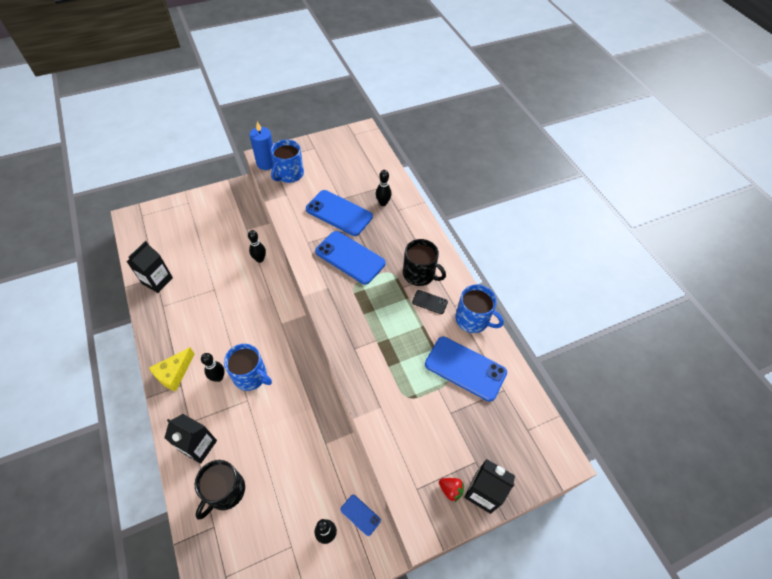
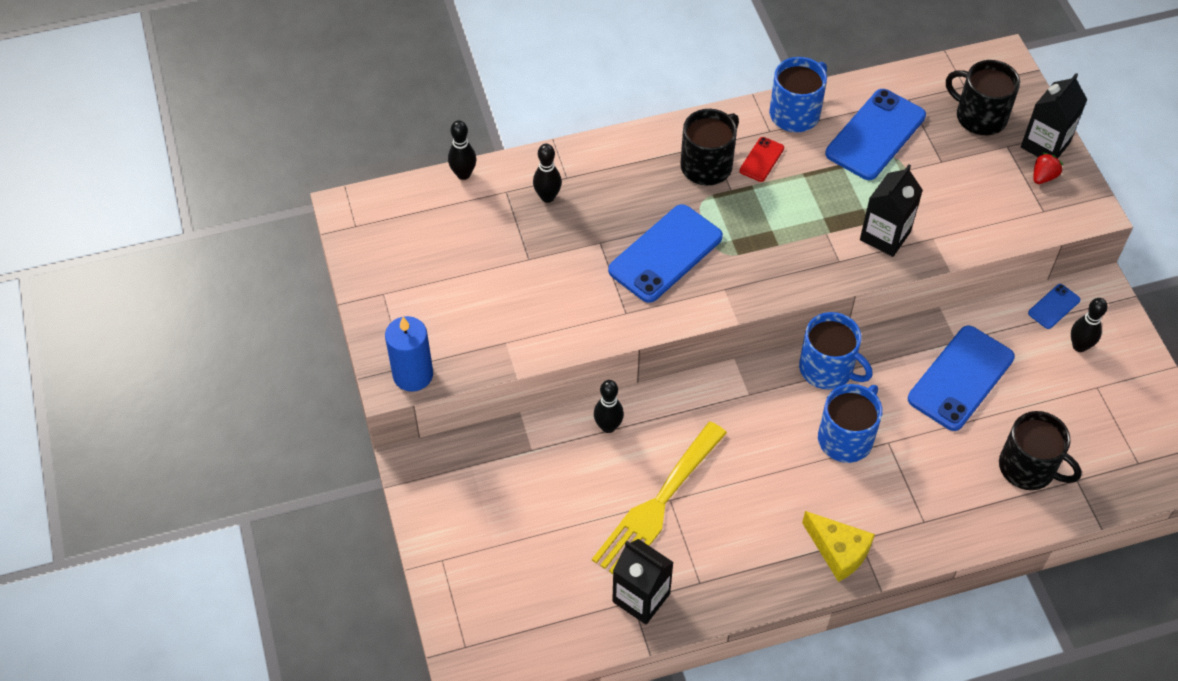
camera: 80 degrees left, 0 degrees up
(198, 446) = (962, 506): black carton -> black carton (885, 236)
(211, 284) = (657, 505): none -> yellow fork
(218, 377) = (847, 484): black bowling pin -> black bowling pin (463, 174)
(289, 174) = (450, 337): blue mug -> blue mug (827, 369)
(339, 213) = (563, 263): blue phone -> blue phone (960, 378)
(429, 302) = (761, 159): black phone -> red phone
(500, 441) = (980, 116): none -> black mug

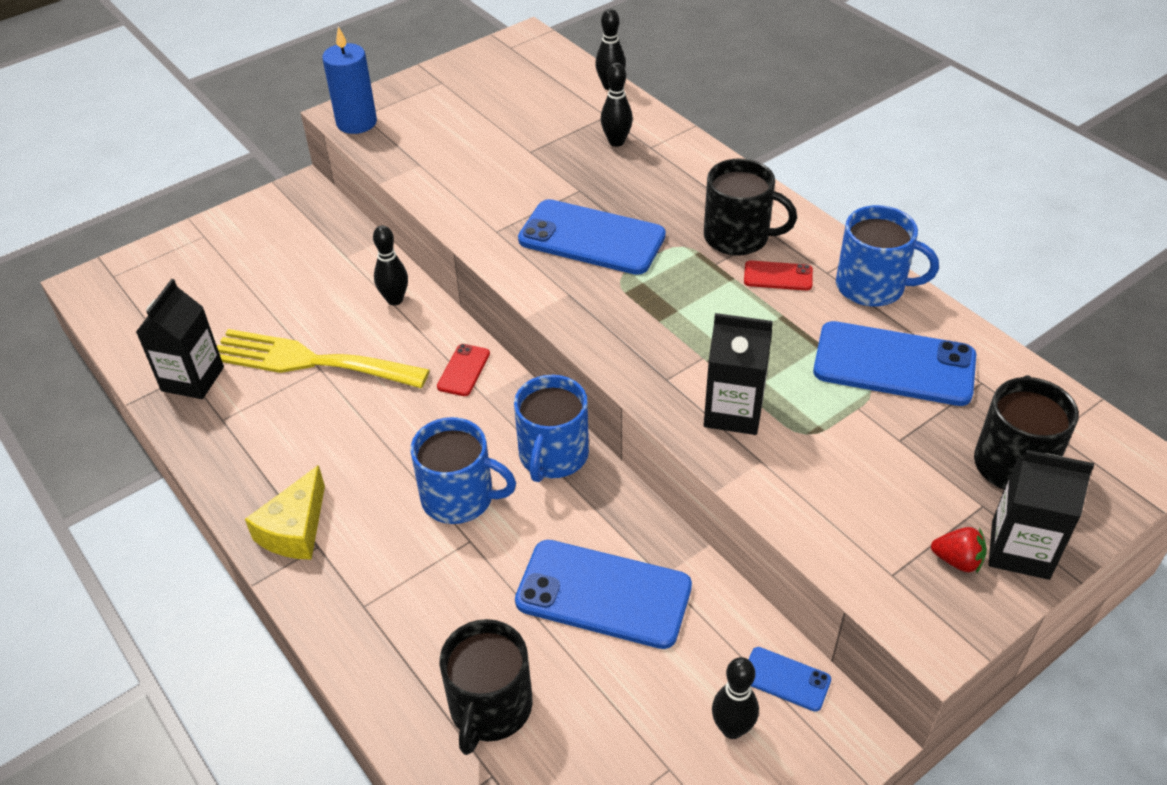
camera: 70 degrees right, 10 degrees down
(715, 400) = (463, 370): none -> red phone

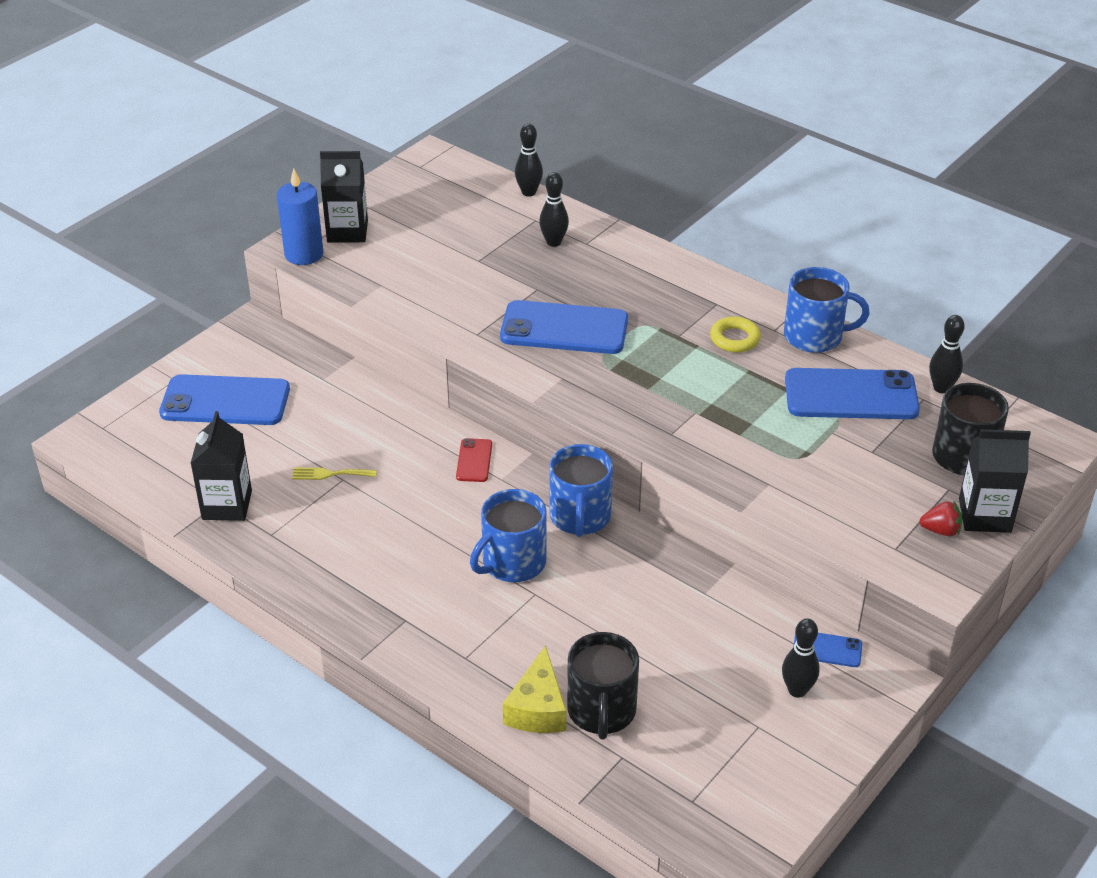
camera: 15 degrees left, 5 degrees down
(295, 529) = (379, 610): yellow cheese -> yellow cheese (538, 708)
(309, 361) = (330, 474): yellow fork -> yellow fork, size x0.40
(395, 299) = (386, 410): black bowling pin -> black bowling pin (941, 388)
(459, 497) = (512, 562): blue mug -> blue mug turned 135 degrees clockwise
(603, 594) = (662, 614): blue phone -> blue phone (225, 401)
(733, 412) = (734, 450): black carton -> black carton (347, 231)
(738, 237) = (690, 311): black mug -> none
(778, 276) = (735, 339): red phone -> yellow ring

